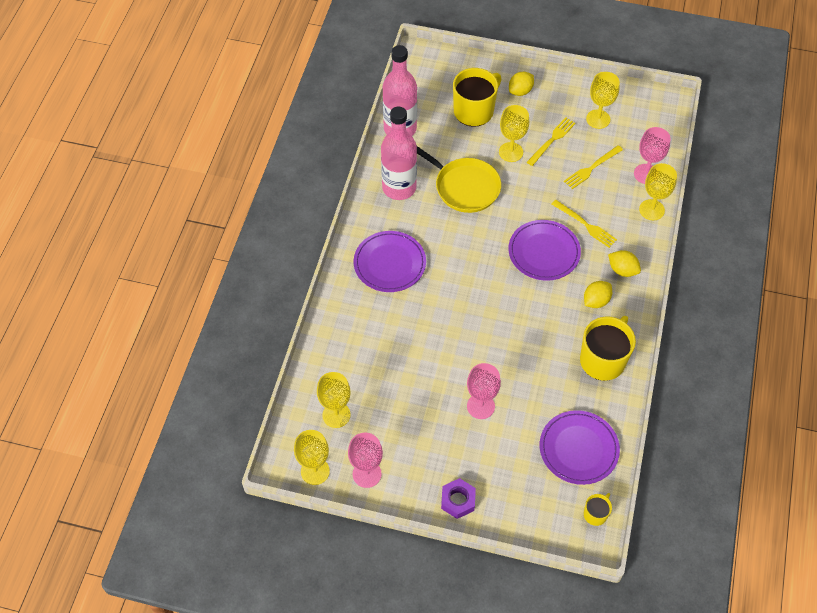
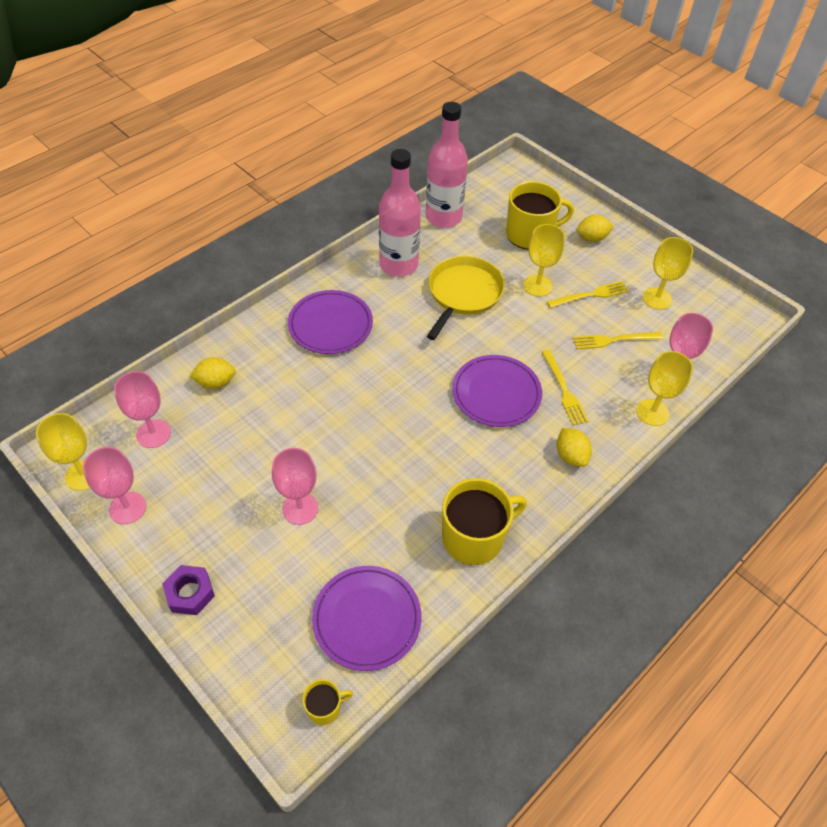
camera: 30 degrees right, 5 degrees down
(336, 415) = (153, 433): yellow goblet -> pink goblet
(464, 187) = (463, 294): yellow pan -> yellow pan turned 135 degrees counterclockwise
(596, 301) = (515, 471): yellow lemon -> yellow lemon (215, 382)

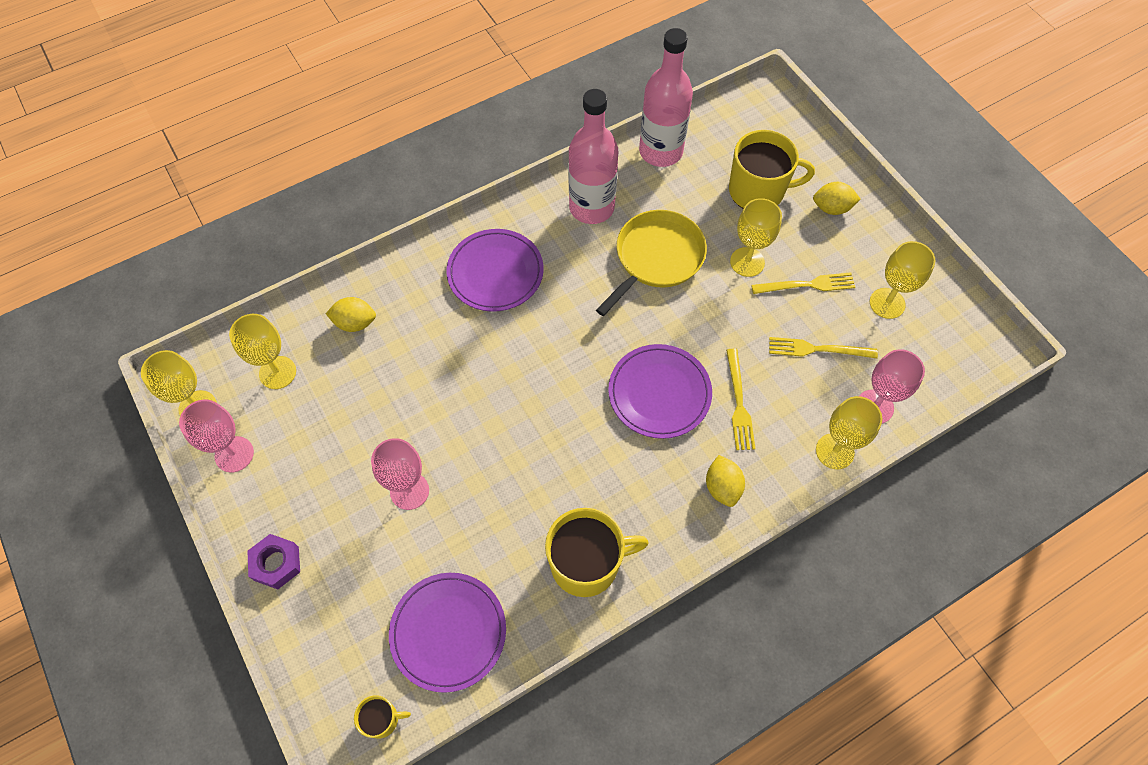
camera: 15 degrees right, 10 degrees up
(153, 433) = (277, 372): pink goblet -> yellow goblet

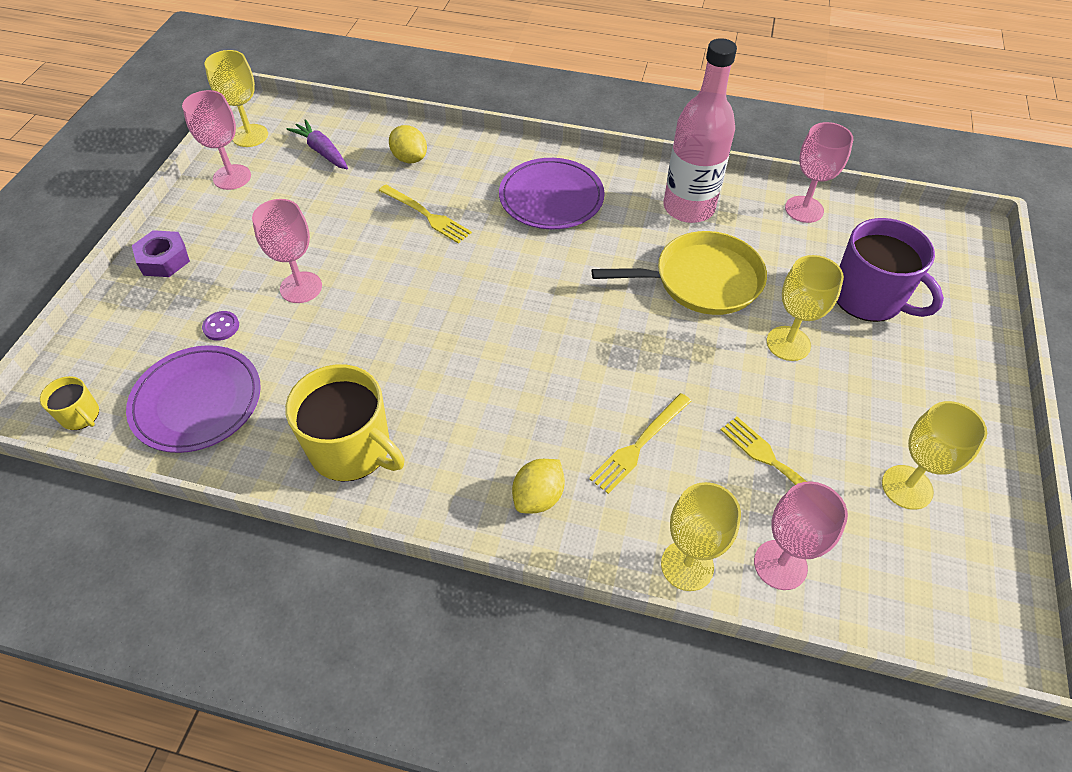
camera: 45 degrees right, 10 degrees down
(277, 372) = (322, 151): yellow goblet -> purple carrot
(392, 570) = (221, 327): none -> purple button
(659, 393) = (576, 378): purple plate -> none
(660, 151) = (804, 209): pink bottle -> pink goblet
(758, 191) = (869, 298): yellow mug -> purple mug
(806, 285) = (830, 405): yellow fork -> yellow fork (426, 215)
(832, 208) = (937, 364): yellow lemon -> none

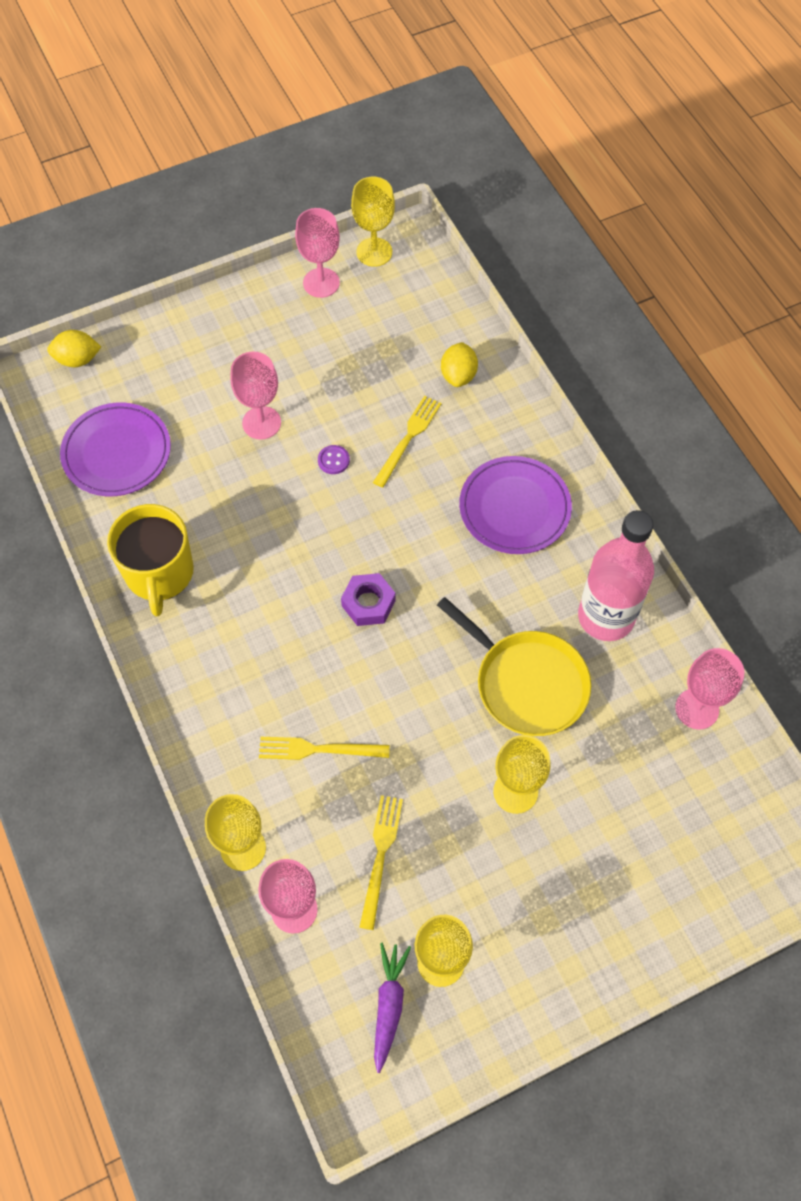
camera: 50 degrees right, 10 degrees up
(81, 416) = (52, 401): yellow mug -> none
(164, 260) = (208, 320): purple nut -> purple nut (368, 603)
(221, 327) = (185, 408): purple button -> purple button (333, 460)
(322, 151) = (405, 312): purple carrot -> purple carrot (389, 1005)
(426, 215) = (408, 439): yellow fork -> yellow fork turned 150 degrees counterclockwise
(538, 497) = (219, 715): yellow lemon -> yellow lemon (77, 359)
(869, 298) = (630, 825): purple mug -> none

